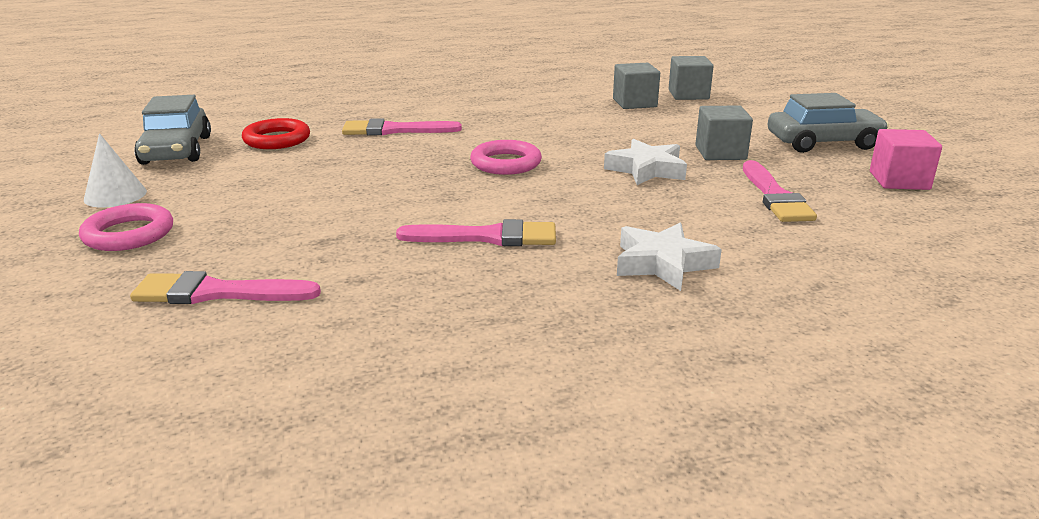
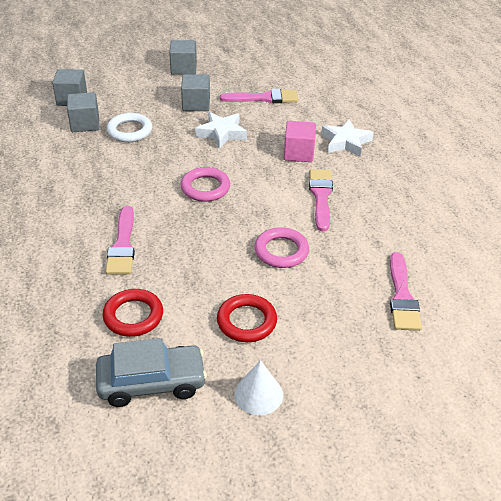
camera: 90 degrees left, 15 degrees up
(129, 234) = (330, 362): pink ring -> pink ring (281, 251)
(234, 189) = (246, 321): none -> red ring
(628, 122) = (130, 131): none -> white ring
(823, 142) = (183, 68): grey car -> grey cube
(899, 180) = (243, 60): pink cube -> pink cube (298, 153)

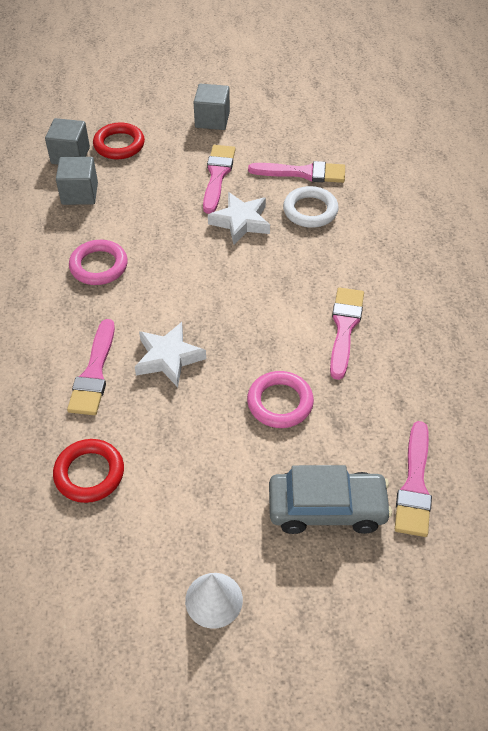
camera: 10 degrees right, 10 degrees up
(130, 131) = (130, 208): white ring -> white ring (310, 210)
(151, 382) = (94, 567): grey car -> grey car (327, 508)
(196, 104) = (217, 175): grey cube -> pink brush
(205, 188) = (206, 301): pink ring -> pink ring (99, 266)
(246, 321) = (219, 497): red ring -> red ring (119, 145)
(298, 153) = (330, 260): pink cube -> none
(346, 142) = (392, 249): white star -> white star (168, 358)

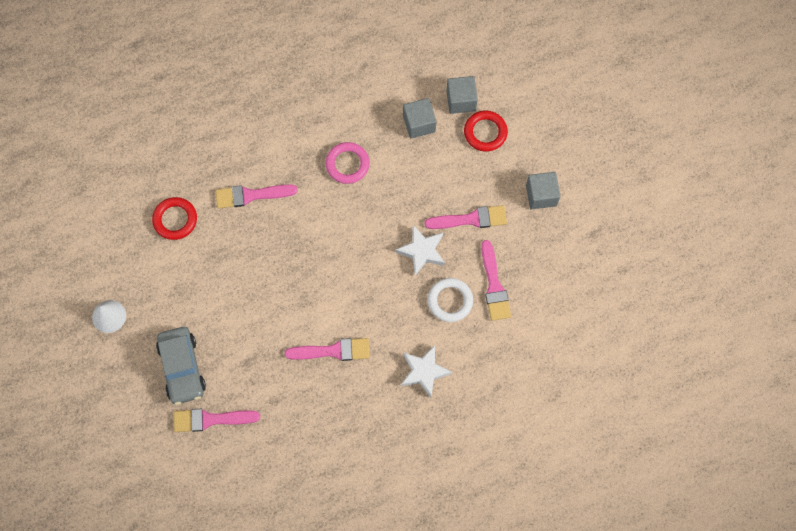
camera: 75 degrees right, 20 degrees up
(168, 358) = (275, 238): white star -> white star (424, 372)
(280, 402) = (256, 321): pink ring -> none

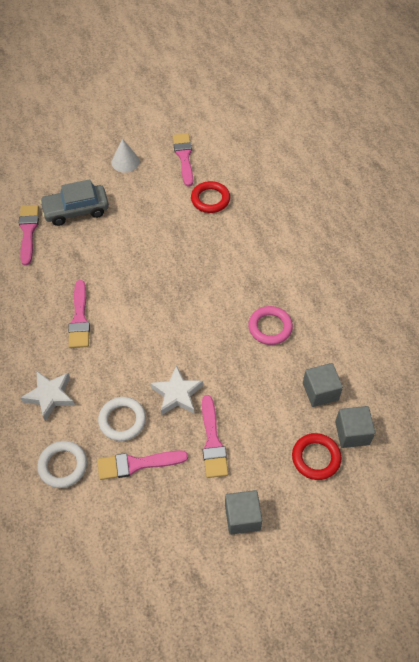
camera: 90 degrees right, 15 degrees down
(251, 195) = (234, 251): pink brush -> pink brush (184, 157)
(497, 352) = (63, 466): none -> white ring

